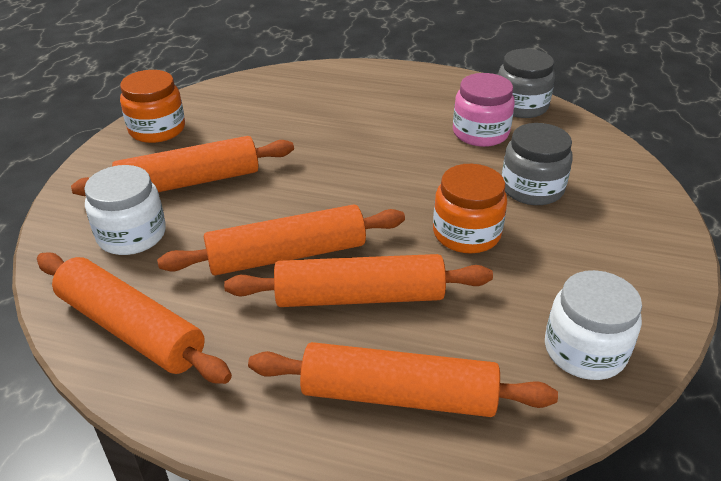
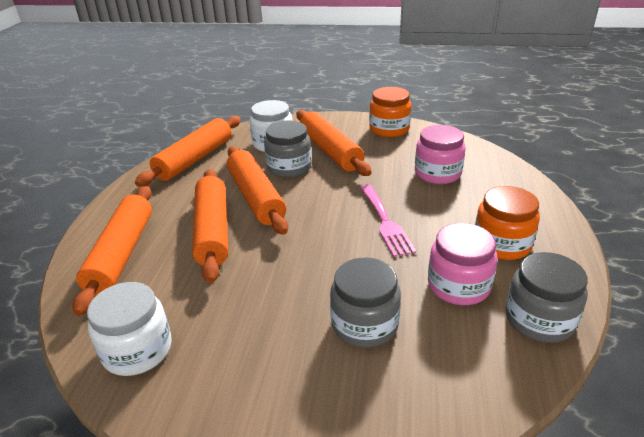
camera: 85 degrees right, 5 degrees down
(217, 221) = (289, 167): none -> grey jar
(287, 113) = (437, 173): none -> pink jar
(373, 158) = (385, 222): none -> pink fork
(466, 233) = (286, 279): orange jar -> orange jar (502, 244)

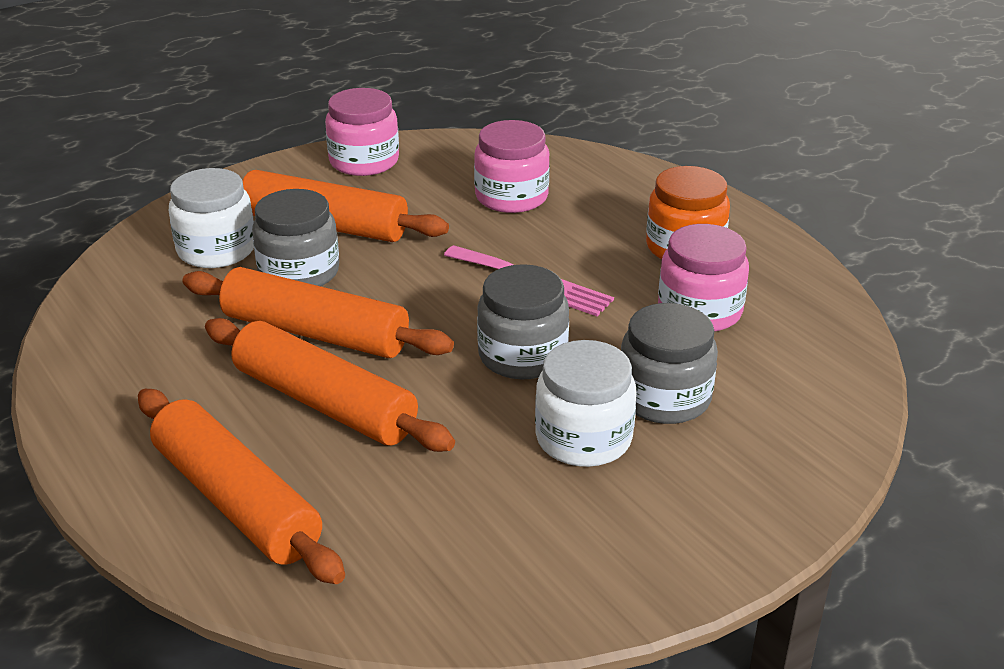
camera: 45 degrees left, 0 degrees up
(137, 350) = (460, 575): white jar -> white jar (583, 438)
(195, 159) = (116, 326): orange rolling pin -> none
(389, 129) = (364, 161): orange jar -> pink jar
(539, 319) = (805, 303): grey jar -> grey jar (522, 356)

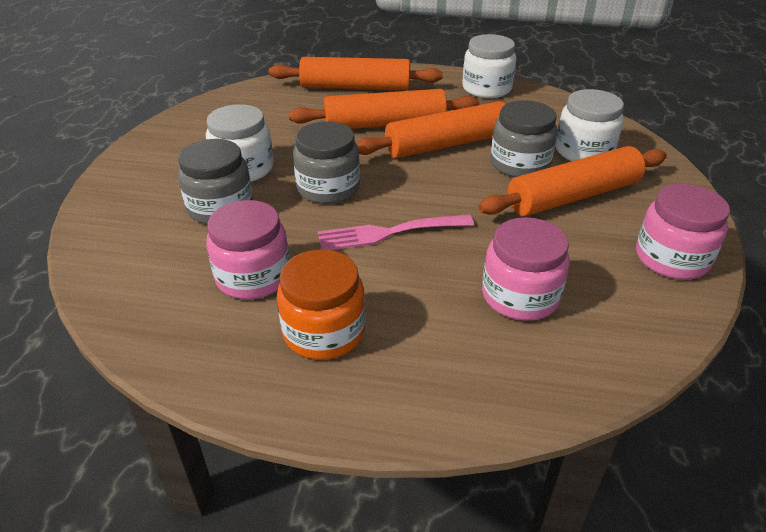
camera: 135 degrees right, 5 degrees up
(99, 380) = (486, 88): none -> white jar

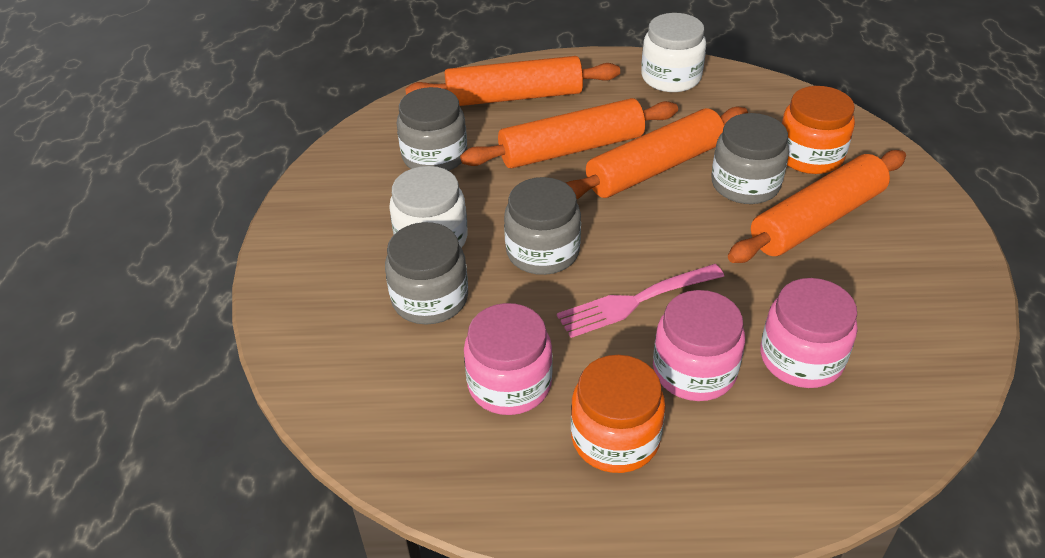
camera: 10 degrees left, 5 degrees up
(275, 116) = (434, 156): none -> grey jar
(584, 151) = (809, 155): white jar -> orange jar
(671, 258) = (939, 285): pink jar -> pink jar (694, 370)

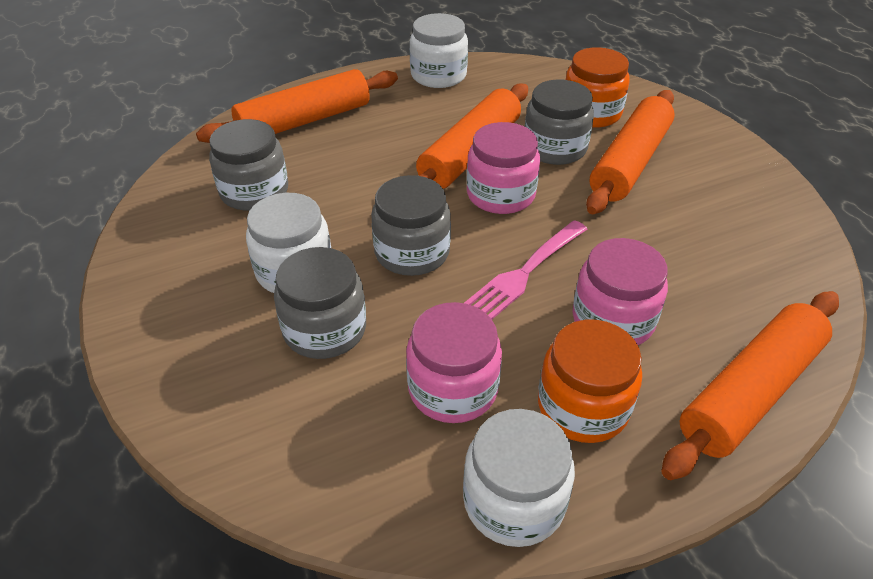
camera: 25 degrees left, 0 degrees up
(506, 493) = (514, 501): none -> white jar
(571, 148) = (385, 154): orange rolling pin -> orange rolling pin (749, 391)
(801, 358) = (692, 280): pink jar -> pink jar (500, 194)

